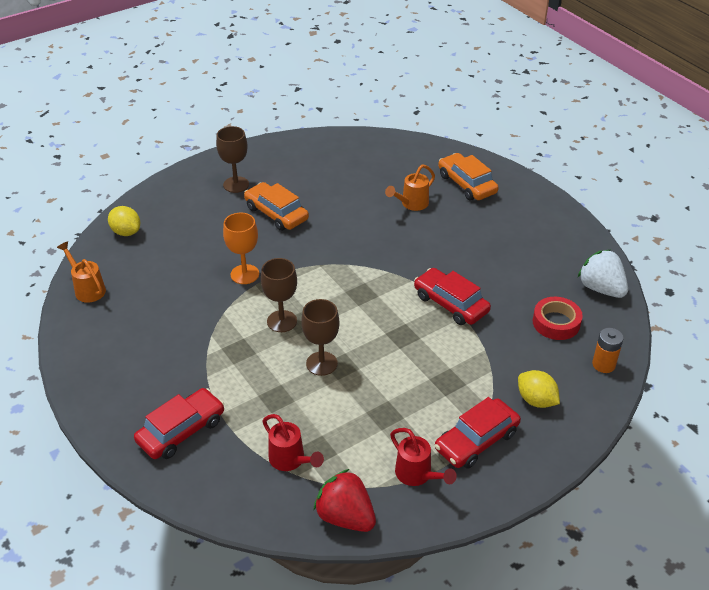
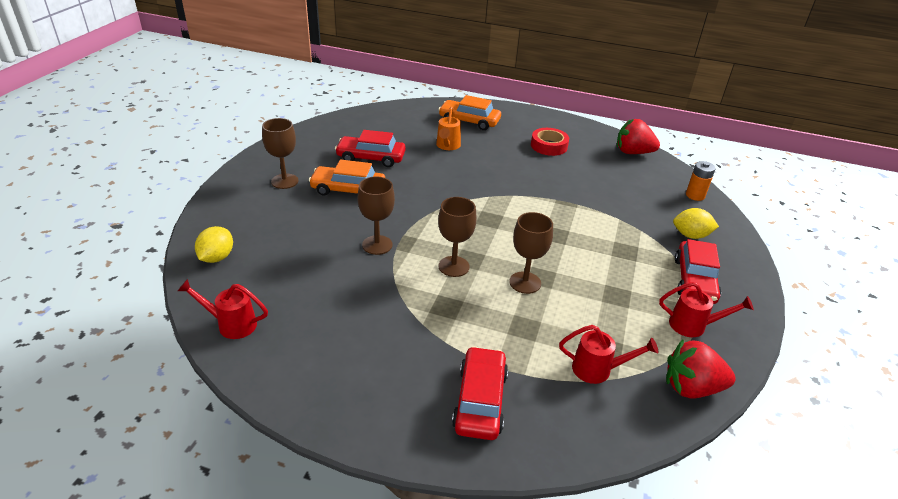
camera: 40 degrees left, 5 degrees down
(87, 289) = (231, 324): orange watering can -> red watering can
(126, 232) = (217, 257): yellow lemon -> yellow lemon turned 75 degrees counterclockwise
(245, 274) = (377, 245): orange goblet -> brown goblet
(451, 304) = (559, 199): red car -> red car (371, 158)
(556, 323) = (636, 183): red tape -> red tape (549, 146)
(601, 289) = (633, 152): white strawberry -> red strawberry

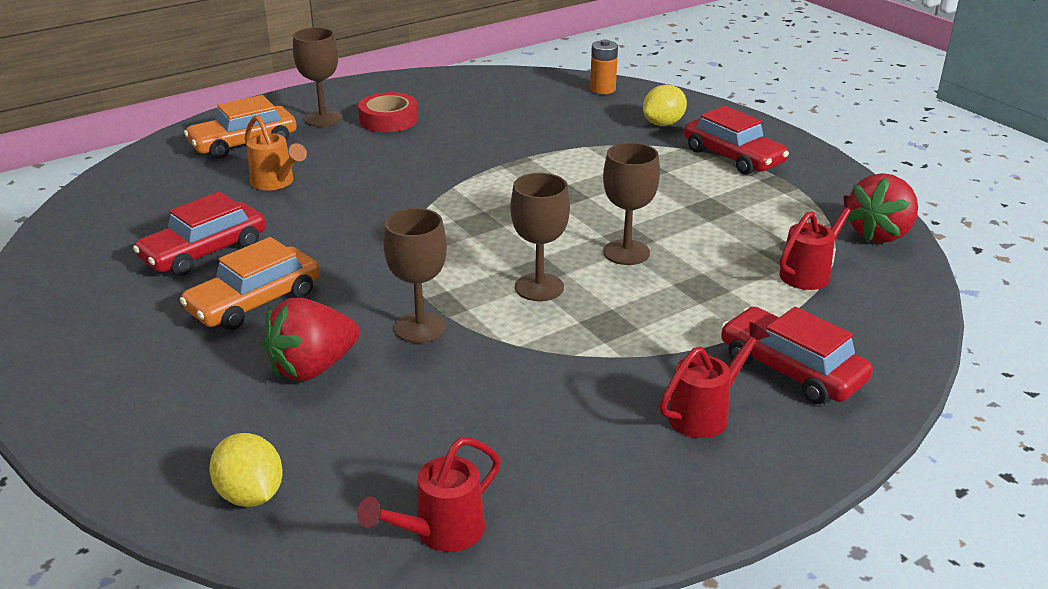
camera: 50 degrees left, 5 degrees down
(284, 181) = (140, 352): brown goblet -> brown goblet (323, 118)
(633, 152) = (480, 81): red strawberry -> red strawberry (313, 368)
(693, 326) = (797, 190): red watering can -> red watering can (705, 413)

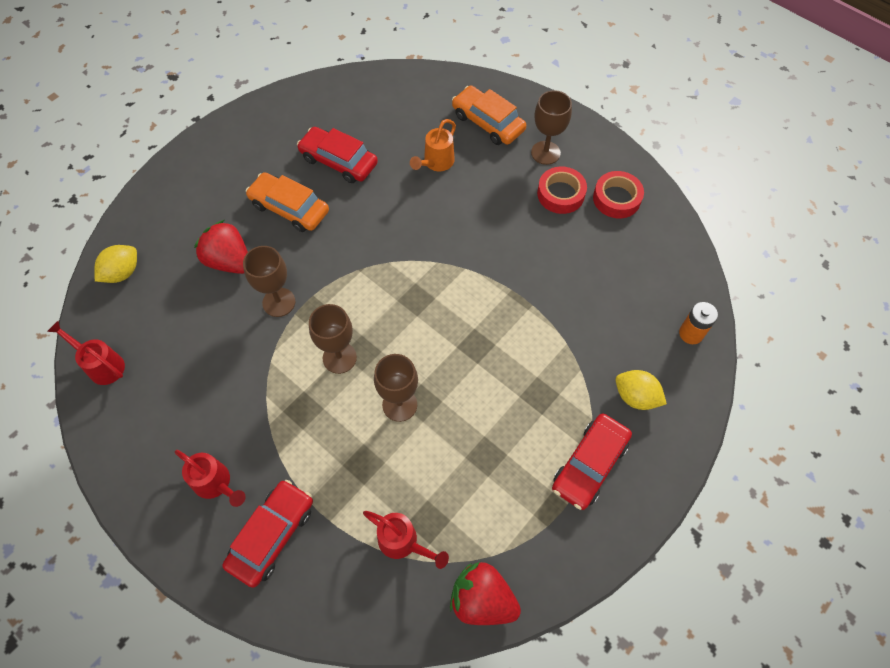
camera: 75 degrees right, 30 degrees up
(418, 94) = (616, 198): none -> red tape

